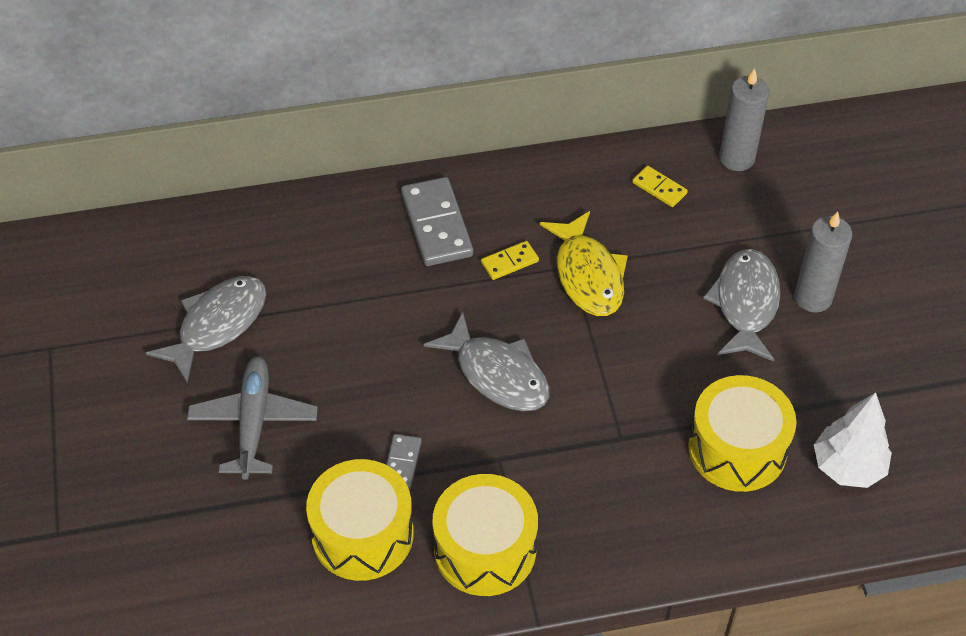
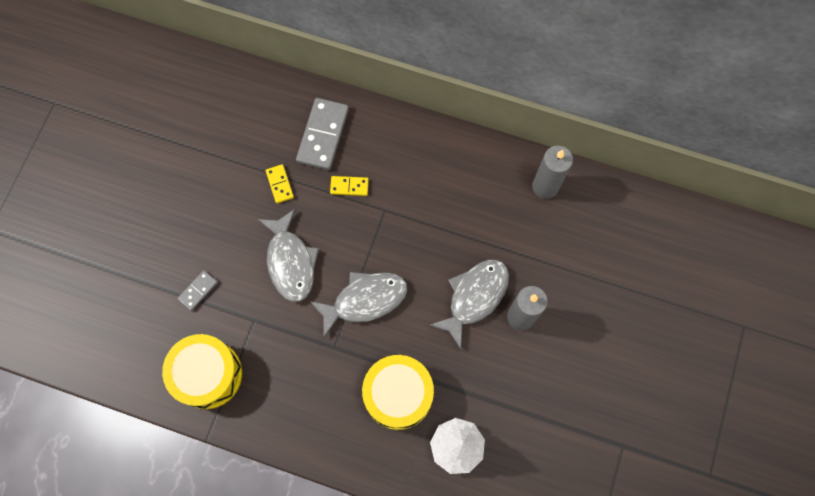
camera: 30 degrees right, 20 degrees up
(217, 325) = (153, 138): grey fish -> grey fish (365, 300)
(253, 423) = (133, 216): grey plane -> none
(362, 534) = (147, 324): yellow drum -> none
(587, 275) = (390, 222): yellow fish -> none
(659, 188) = (479, 182): yellow domino -> yellow domino (279, 184)

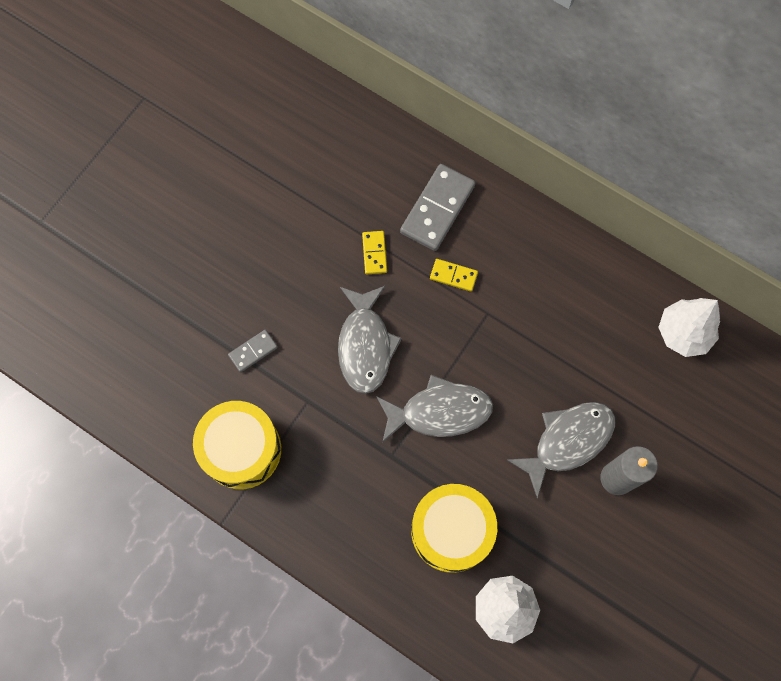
camera: 15 degrees right, 0 degrees up
(545, 186) = (683, 333): grey candle -> white tree

